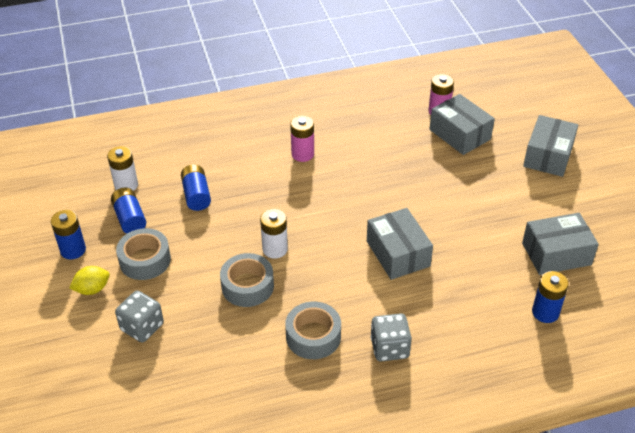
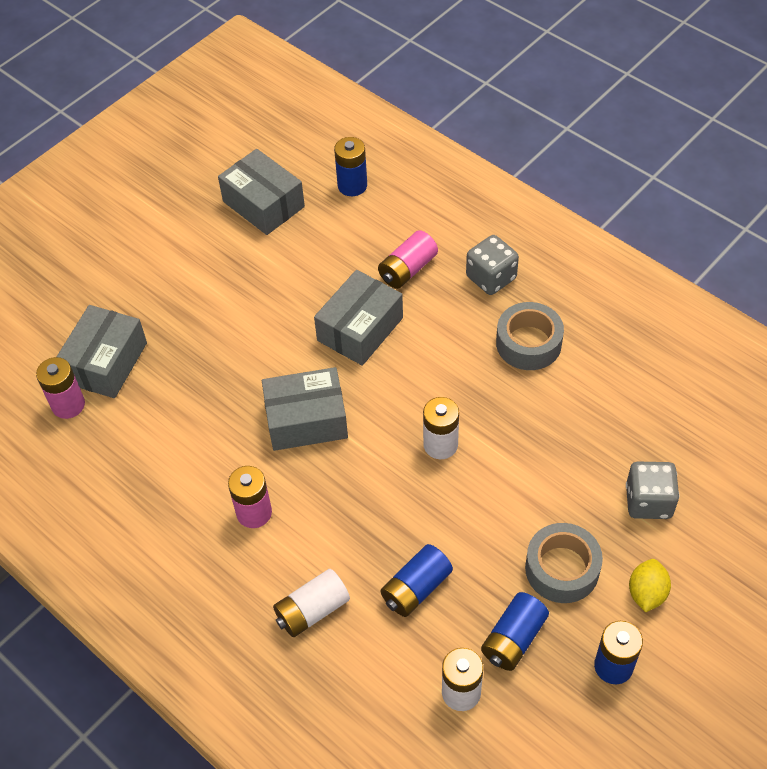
camera: 120 degrees left, 10 degrees up
(92, 289) = (646, 593): yellow lemon -> yellow lemon turned 75 degrees clockwise
(224, 152) = (312, 611): none -> white battery
(247, 286) = (513, 438): grey tape -> none
(433, 304) = (407, 269): none -> pink battery
(548, 156) = (98, 264): grey box -> grey box (306, 420)

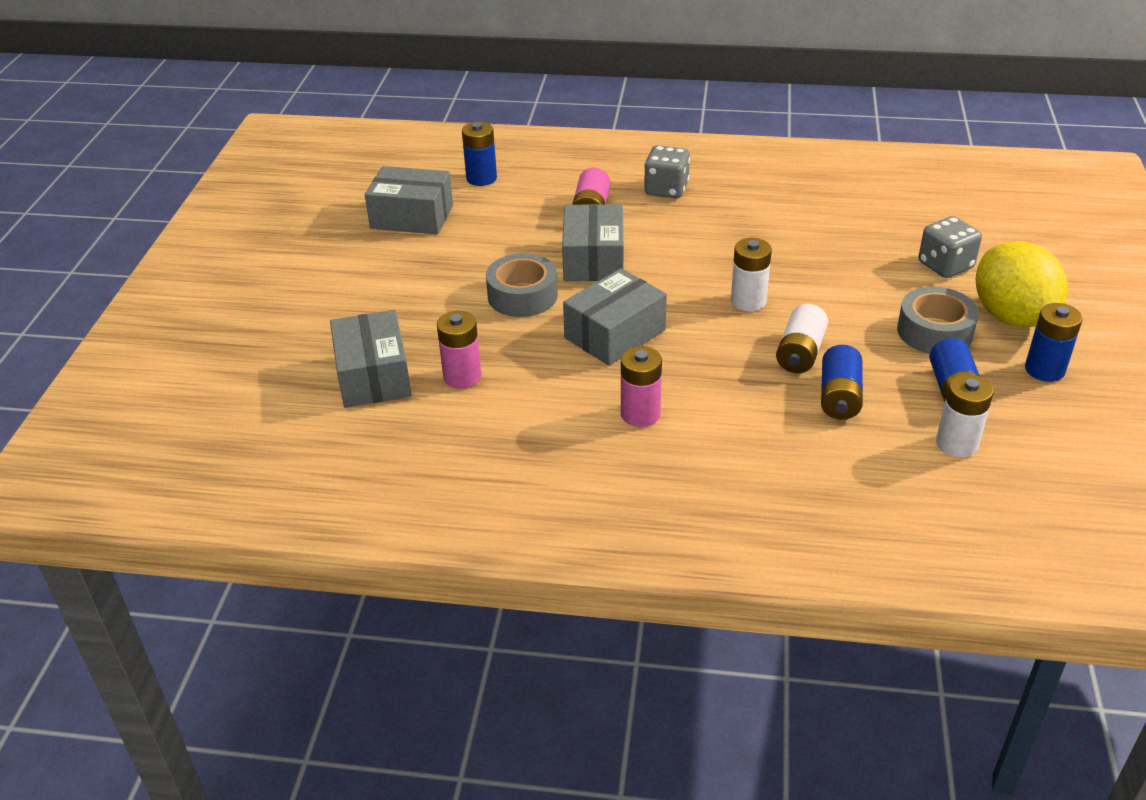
camera: 35 degrees left, 15 degrees down
(68, 405) = (366, 421): pink battery -> pink battery (462, 376)
(312, 611) = (771, 453): white battery -> white battery (800, 353)
(528, 343) = (743, 215): grey tape -> grey tape (522, 296)
(646, 593) = (1012, 317): yellow lemon -> yellow lemon, size x2.03

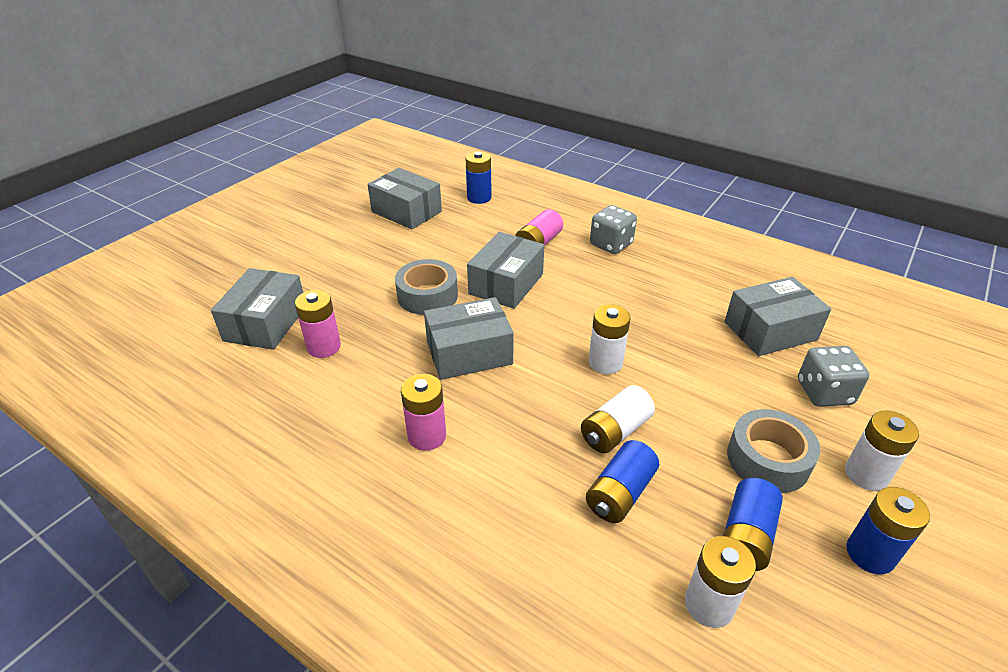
camera: 25 degrees right, 0 degrees up
(870, 227) = (770, 331): none -> grey box
(1012, 317) = (866, 474): yellow lemon -> white battery

